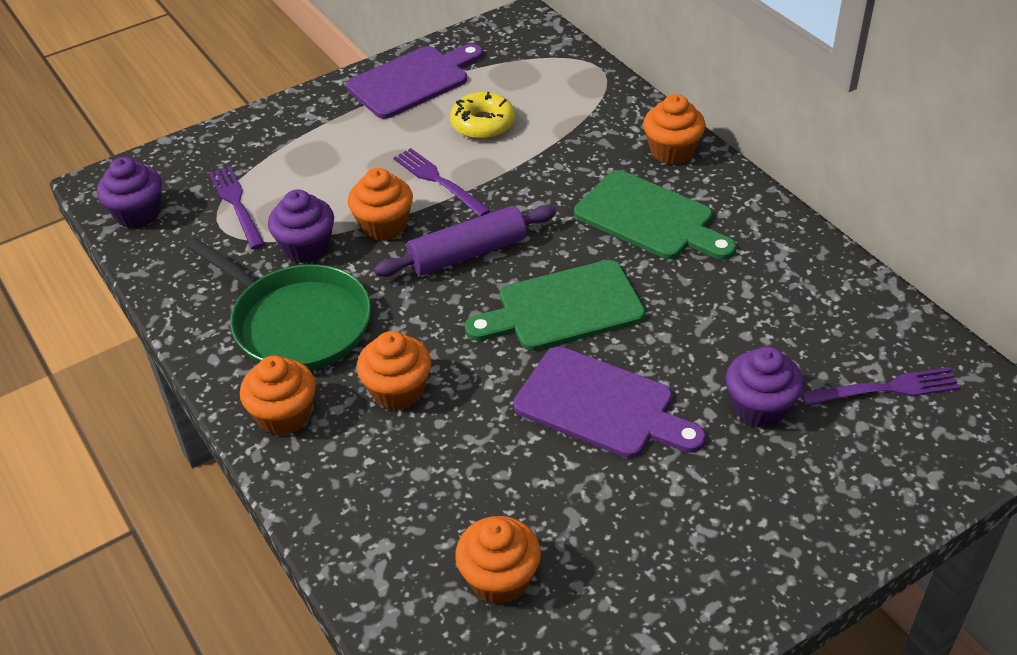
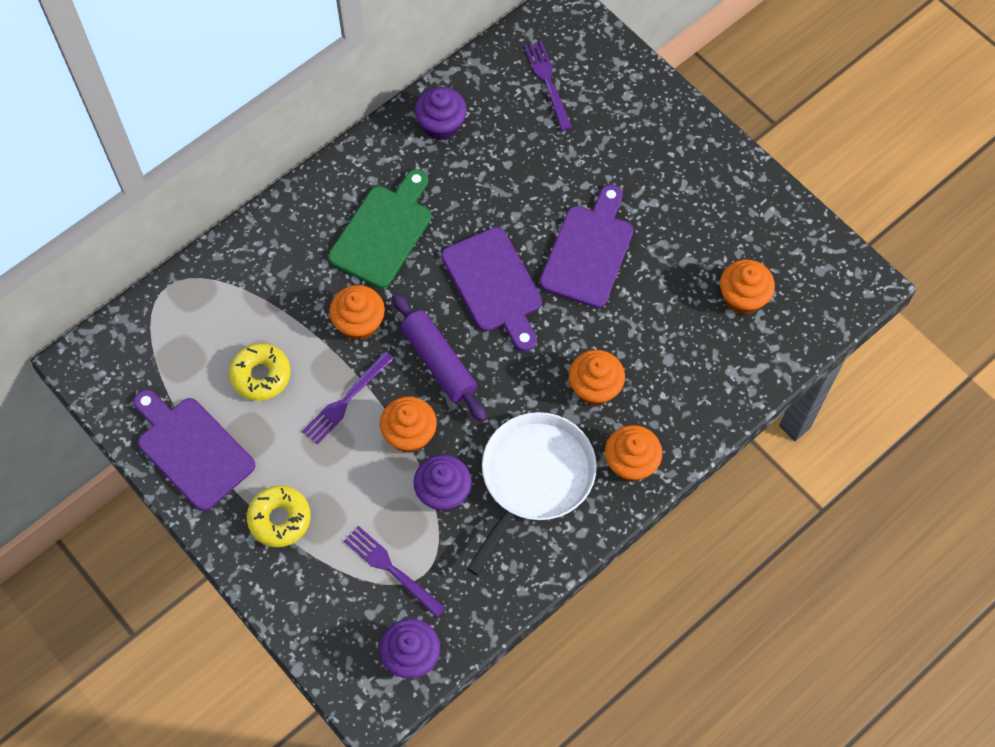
camera: 100 degrees left, 20 degrees up
(236, 204) = (390, 569): purple fork -> purple fork turned 75 degrees clockwise
(297, 323) = (534, 477): green pan -> white pan
(320, 132) = (279, 519): none -> yellow donut
(563, 308) = (494, 285): green cutting board -> purple cutting board
(672, 151) = (294, 220): orange cupcake -> orange cupcake (359, 323)
(759, 407) = (575, 155): purple cupcake -> purple cupcake (441, 125)

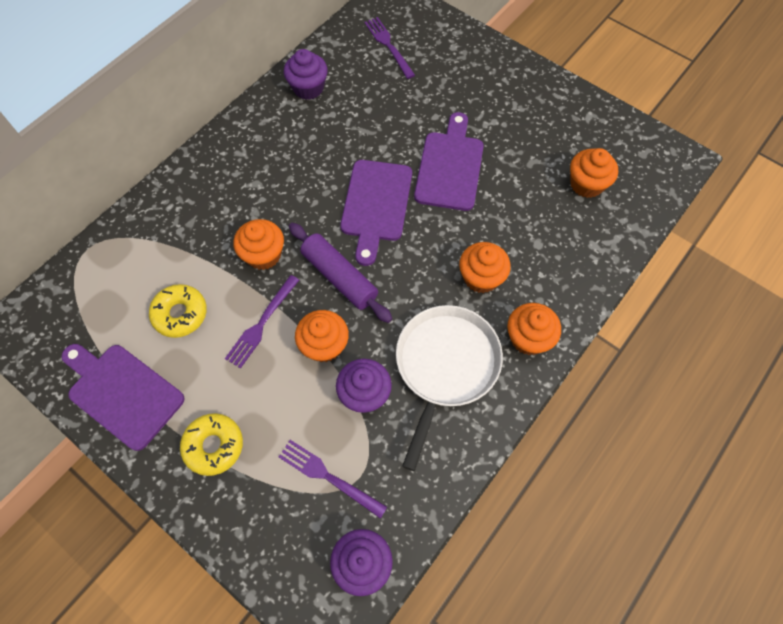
camera: 10 degrees left, 0 degrees up
(383, 232) = (273, 176): green cutting board -> none
(494, 285) = (376, 205): purple cutting board -> purple cutting board turned 45 degrees clockwise

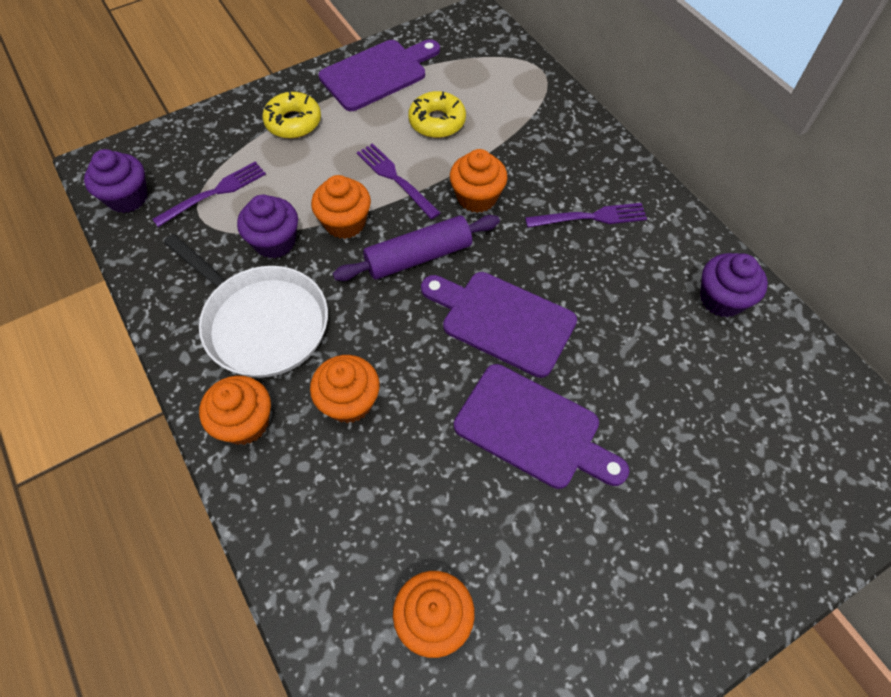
camera: 110 degrees right, 5 degrees down
(388, 45) = (794, 425): purple fork -> purple fork (591, 217)

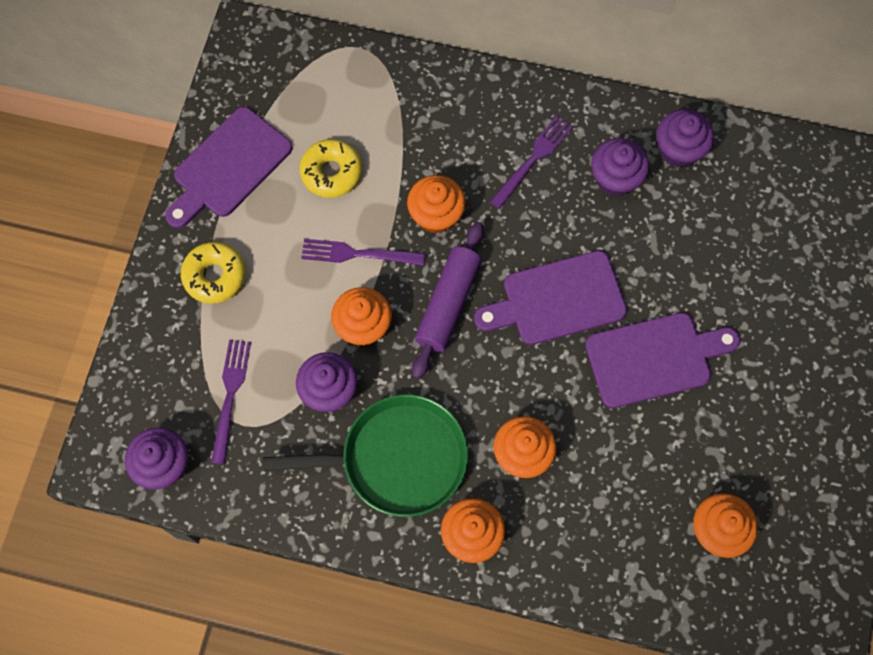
camera: 45 degrees left, 10 degrees up
(262, 323) = (397, 459): white pan -> green pan
(377, 73) = (229, 167): purple cutting board -> purple cutting board turned 150 degrees counterclockwise
(643, 278) = (615, 179): none -> purple cupcake

